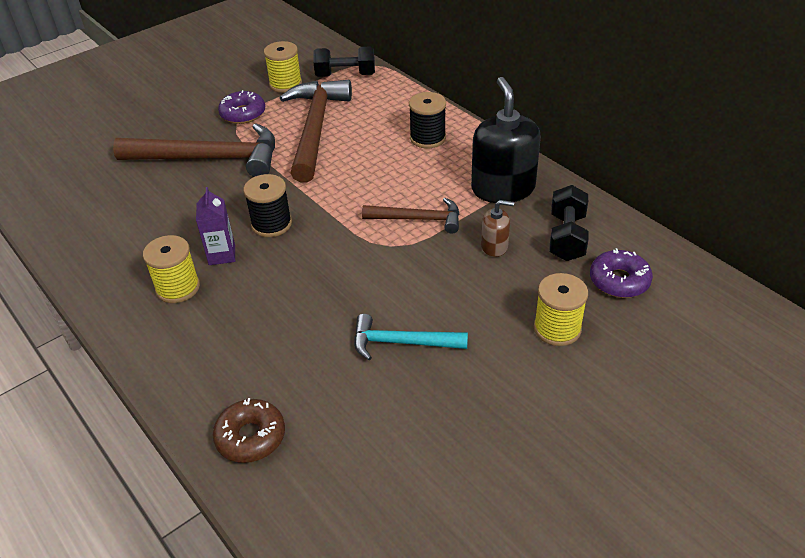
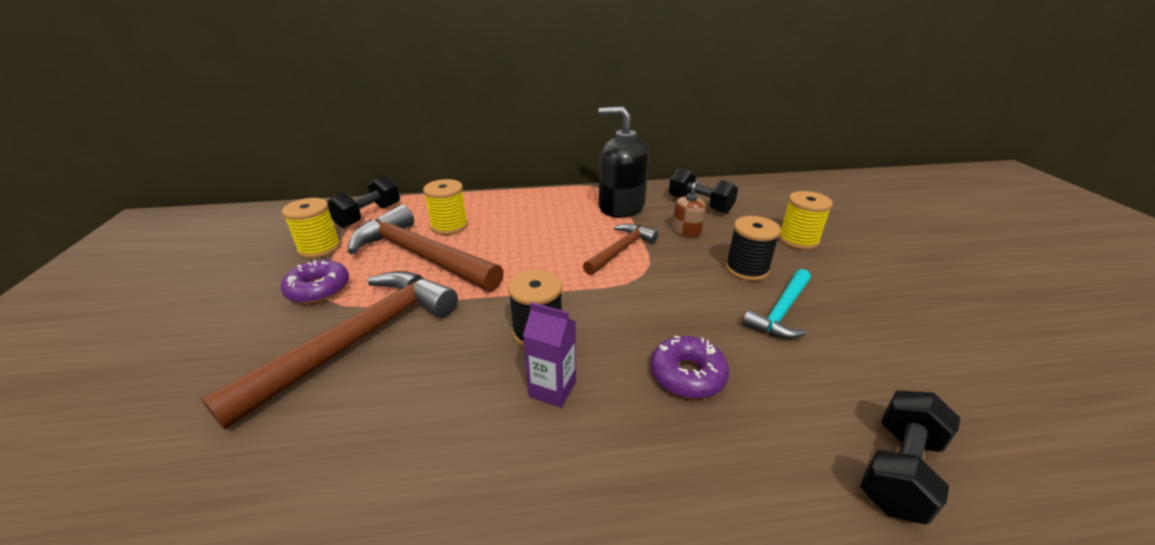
camera: 60 degrees left, 10 degrees down
(178, 288) = (580, 454): yellow spool -> yellow spool (449, 226)
(251, 437) = (898, 470): brown donut -> black dumbbell
(427, 138) = (519, 212): black spool -> black spool (746, 269)
(619, 281) = (759, 204): purple donut -> purple donut (687, 375)

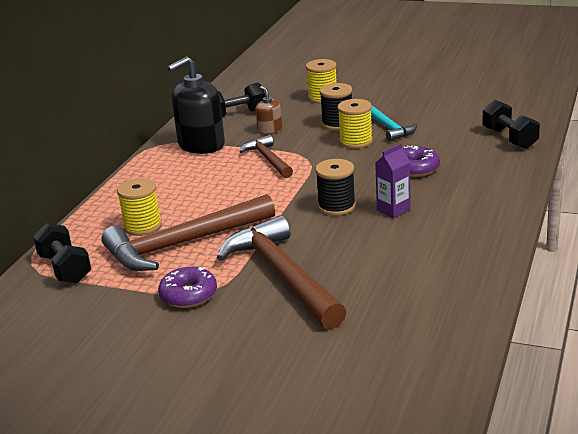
camera: 60 degrees left, 5 degrees down
(319, 248) = (108, 296): yellow spool -> yellow spool (356, 141)

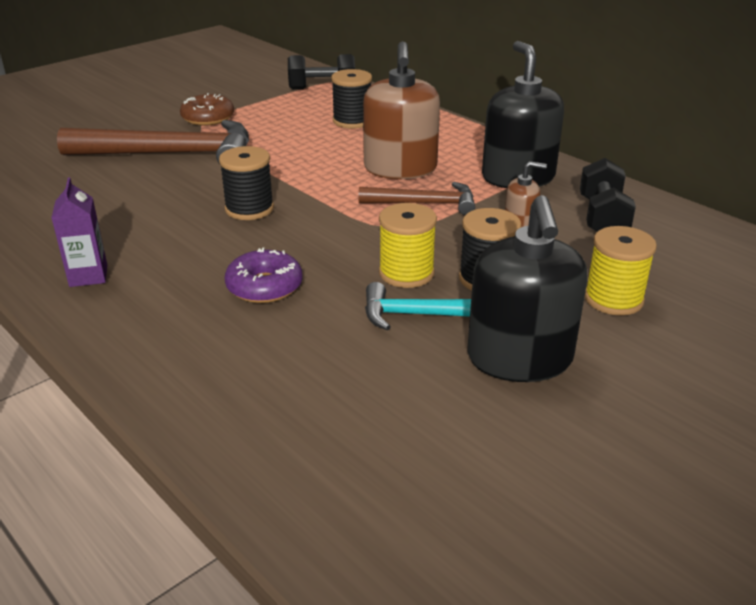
camera: 115 degrees right, 5 degrees up
(142, 226) = (352, 121): yellow spool -> black spool
(183, 244) = (293, 130): brown hammer -> none
(188, 295) = (208, 118): purple donut -> brown donut
(222, 181) = (400, 168): none -> brown soap dispenser
(393, 210) = (190, 236): purple carton -> purple carton (88, 276)
(395, 103) = (519, 358): none -> black soap dispenser
(509, 138) = (240, 414): black dumbbell -> none

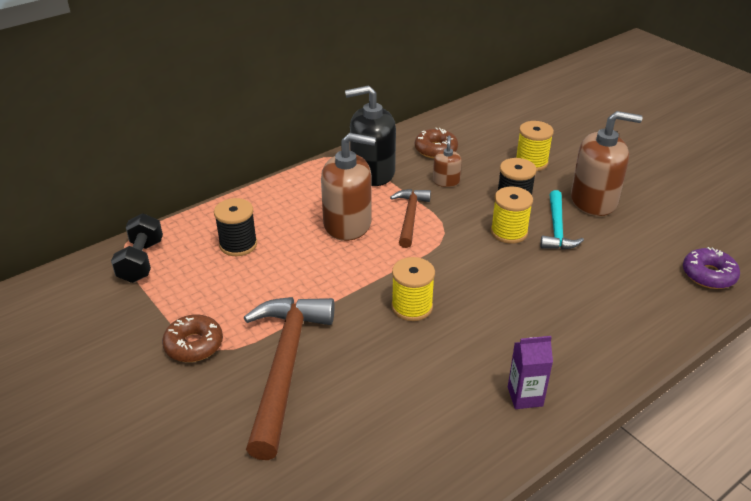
camera: 85 degrees left, 5 degrees up
(249, 209) = (412, 307): black spool -> yellow spool
(264, 286) = (531, 296): purple donut -> purple donut (708, 275)
(519, 358) = (593, 200): black soap dispenser -> brown soap dispenser
(602, 218) = (436, 149): black dumbbell -> brown donut

